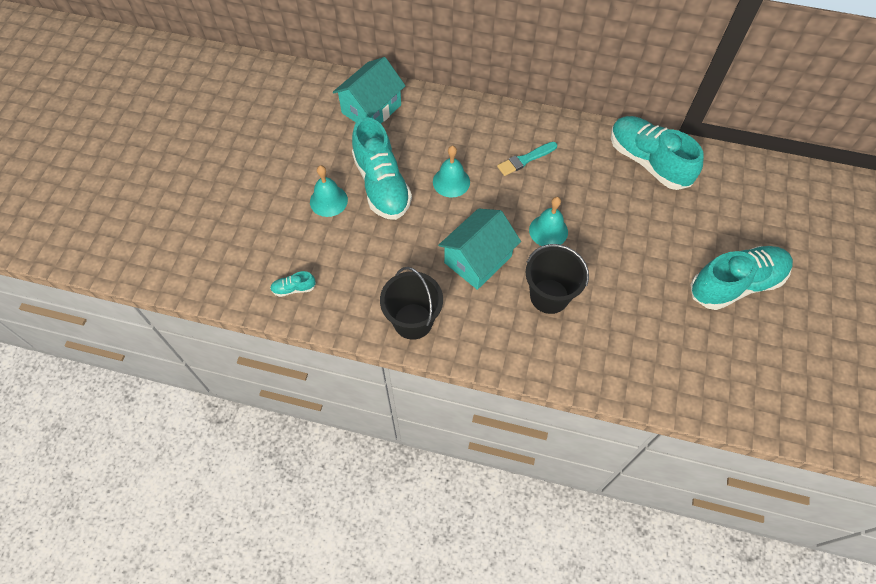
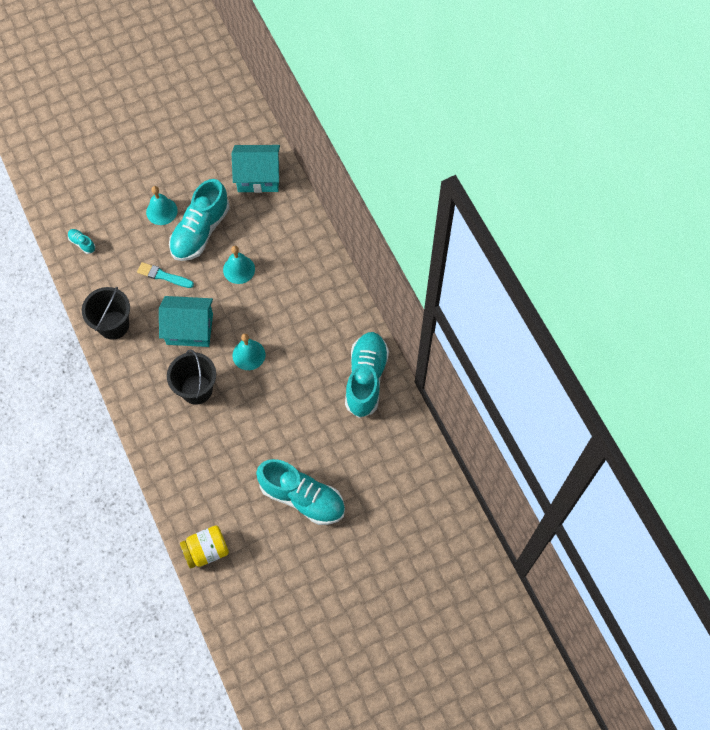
camera: 50 degrees right, 5 degrees up
(525, 159) = (298, 300): turquoise brush -> turquoise brush (163, 276)
(738, 403) = (206, 550): none -> yellow jar

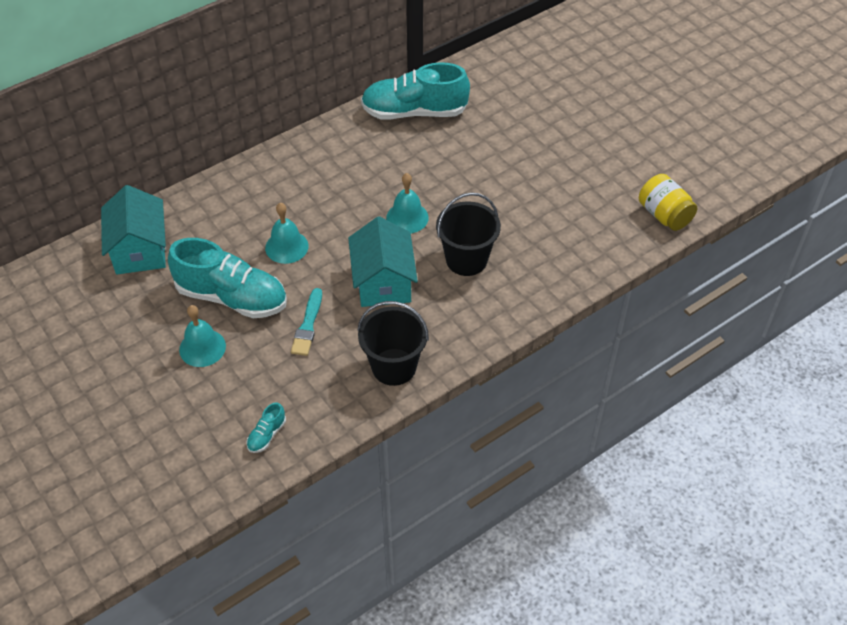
camera: 100 degrees left, 15 degrees down
(302, 497) = (572, 144): turquoise shoe -> none

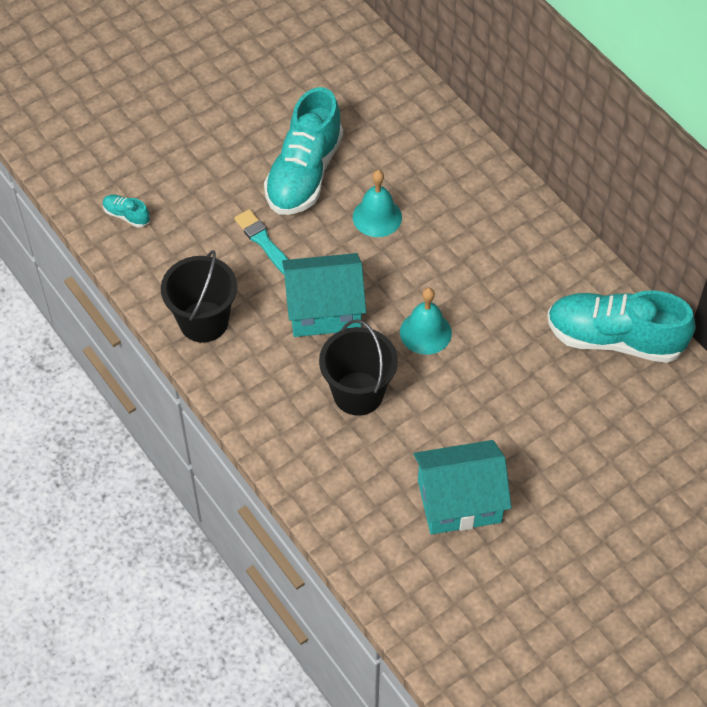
camera: 90 degrees right, 5 degrees up
(140, 250) = (371, 90): turquoise house -> turquoise house (459, 501)
(202, 348) = (238, 155): turquoise bell -> none
(308, 325) = (264, 242): turquoise brush -> turquoise brush turned 45 degrees clockwise
(414, 112) = (614, 339): turquoise shoe -> turquoise shoe turned 75 degrees counterclockwise
(664, 215) = (439, 628): yellow jar -> none

